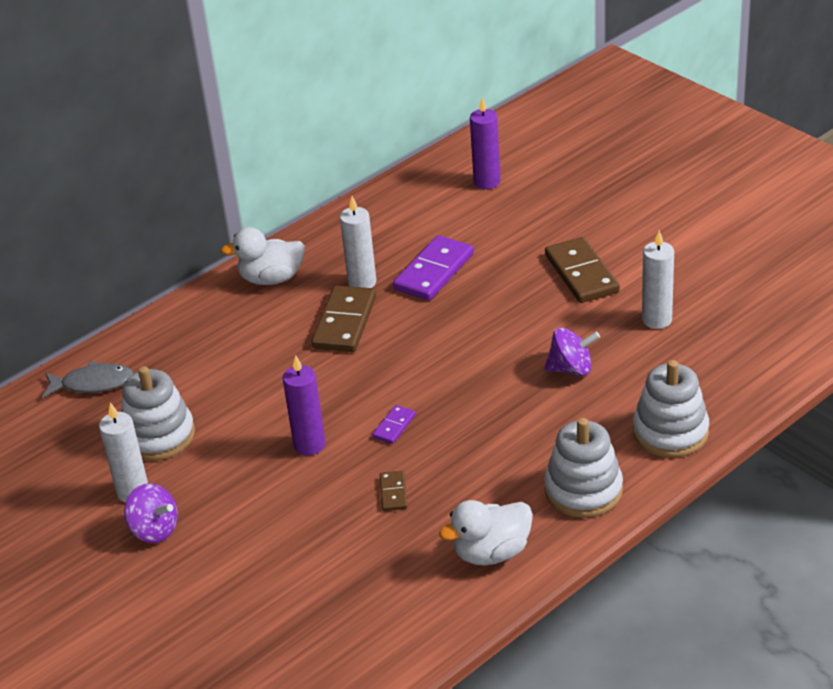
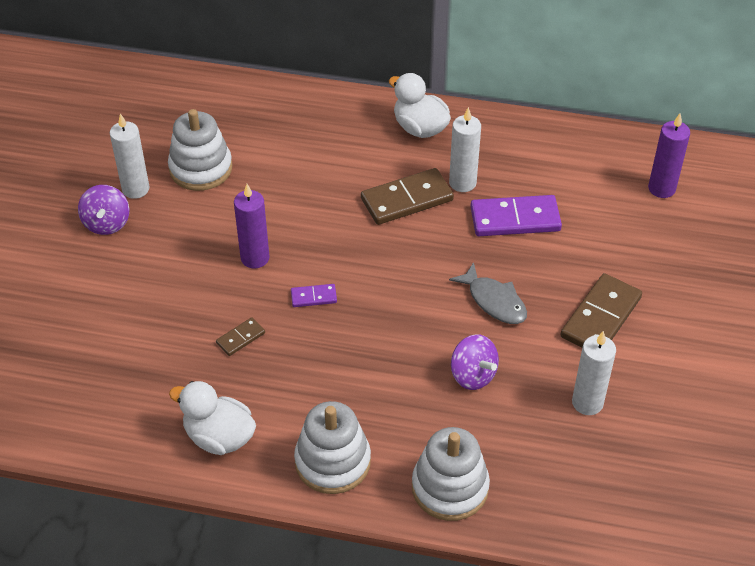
camera: 50 degrees right, 10 degrees up
(93, 383) = (226, 102): grey fish -> grey fish (494, 301)

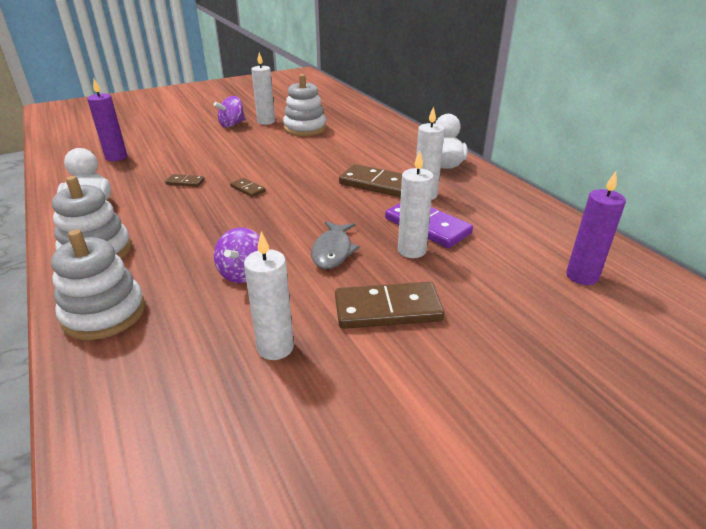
camera: 50 degrees right, 15 degrees down
(255, 258) = (257, 163): purple candle -> purple candle (116, 157)
(313, 297) = (248, 189): purple domino -> brown domino
(541, 254) = (411, 250): none -> white candle

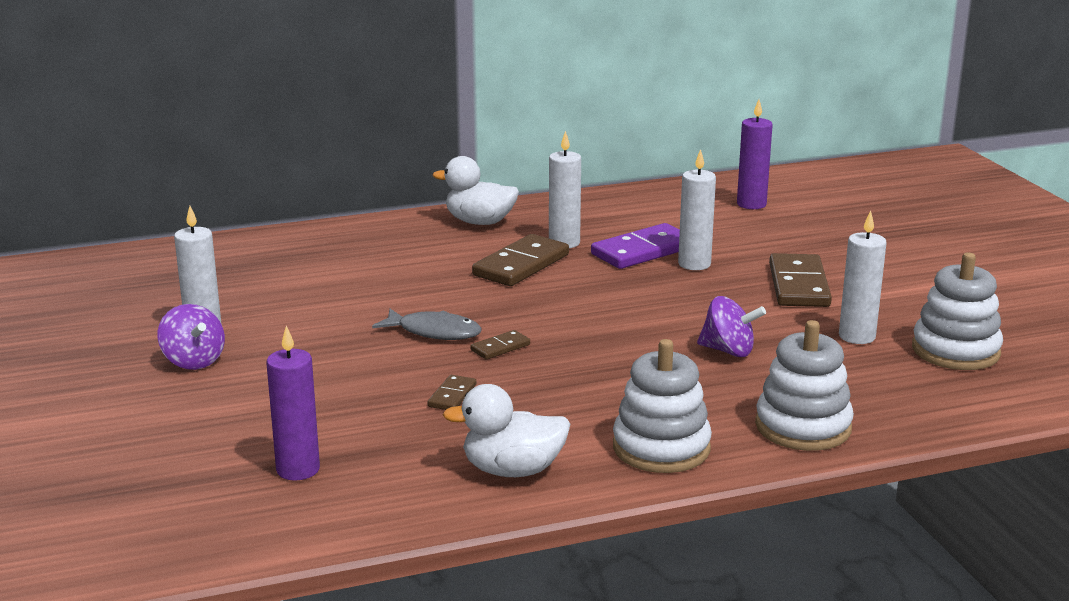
camera: 80 degrees left, 10 degrees down
(305, 128) = (268, 299): white stacking toy -> white stacking toy (955, 351)
(333, 251) = (688, 302): grey fish -> grey fish (434, 332)

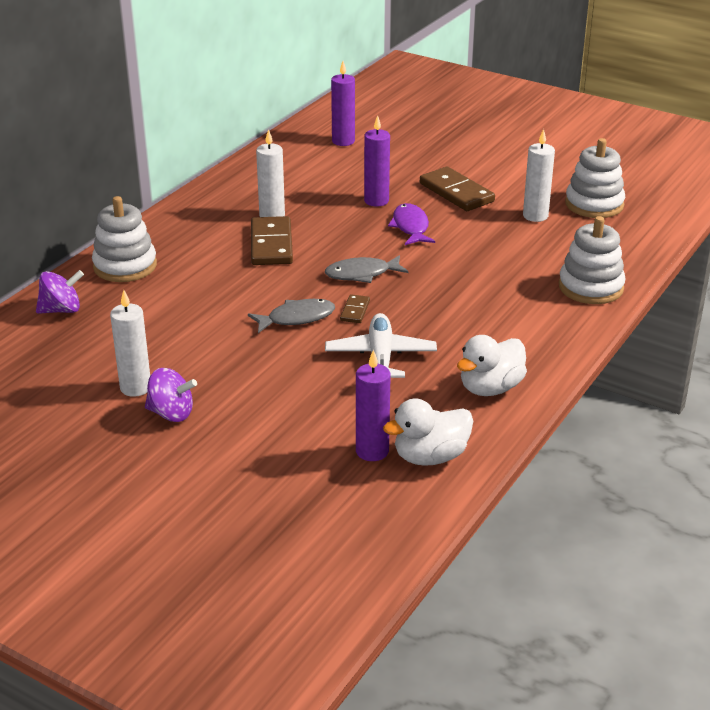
camera: 40 degrees left, 10 degrees up
(452, 396) = (380, 357): brown domino -> white plane
(479, 222) = (189, 221): white duck -> white duck (430, 457)
(564, 320) = (362, 274): none -> grey fish
(642, 251) = (331, 203): purple domino -> none
(661, 448) = (543, 335): white stacking toy -> white stacking toy (125, 266)
(690, 298) = (411, 227): none -> purple fish
(694, 264) = (376, 201): white candle -> purple candle
(728, 351) = (485, 255): purple spinning top -> purple spinning top (61, 310)

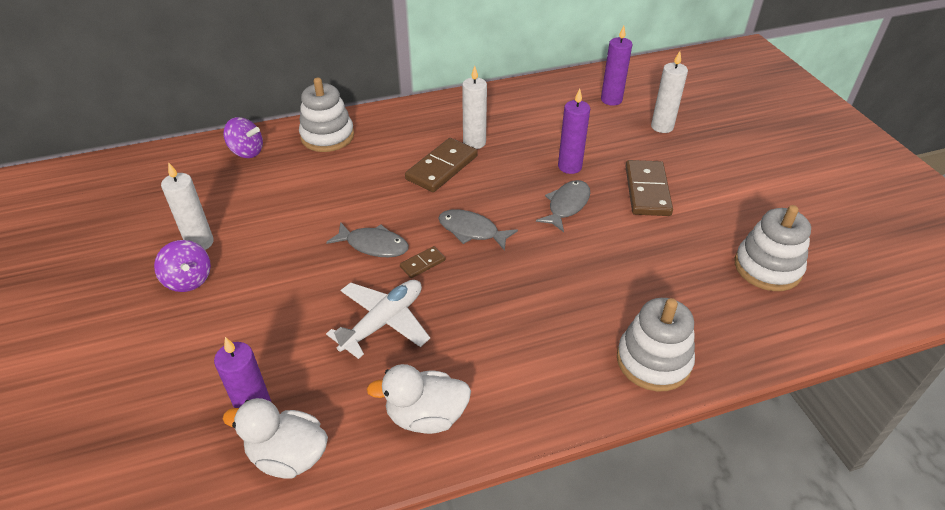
camera: 40 degrees right, 10 degrees up
(411, 227) = (566, 205): purple fish -> grey fish
(535, 216) = (692, 250): white candle -> white candle (662, 127)

